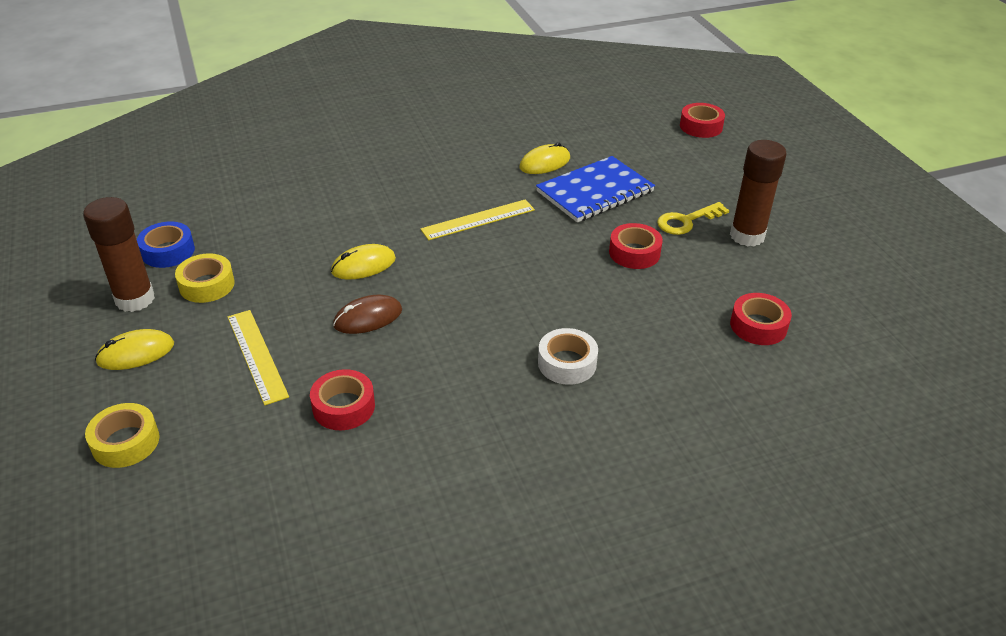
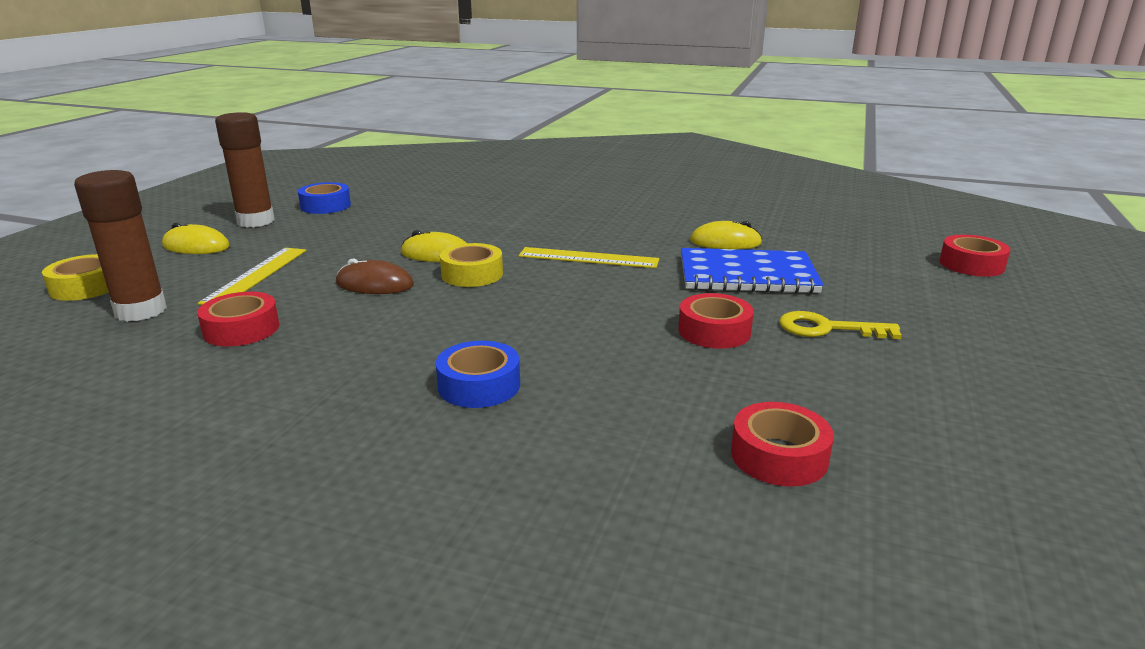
camera: 40 degrees right, 15 degrees down
(207, 285) = (310, 229): yellow tape -> yellow tape (472, 274)
(567, 363) = (479, 385): white tape -> blue tape
(747, 236) = (898, 368): brown glue stick -> brown glue stick (141, 311)

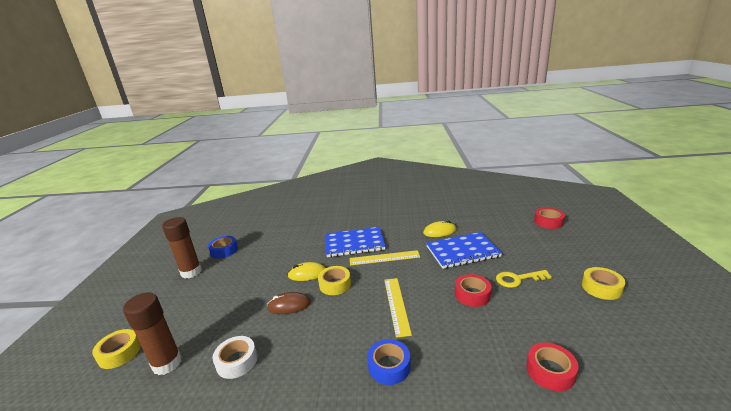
camera: 15 degrees left, 0 degrees up
(196, 246) = (168, 301): yellow mouse -> none
(241, 329) = (237, 361): red tape -> white tape
(256, 275) = (218, 315): yellow ruler -> yellow ruler (396, 305)
(550, 232) = (354, 243): none -> blue notebook
(1003, 372) = (601, 287): none -> yellow tape

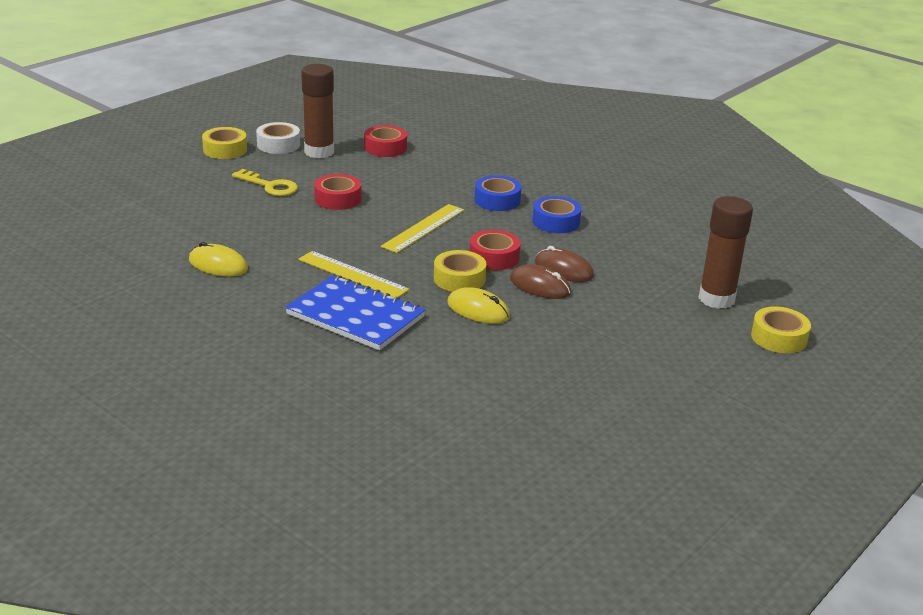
camera: 145 degrees left, 5 degrees up
(191, 272) = (657, 413): brown glue stick -> brown glue stick (319, 152)
(224, 250) = (577, 430): blue tape -> blue tape (556, 222)
(237, 361) = (636, 266): white tape -> white tape (278, 145)
(284, 326) = (563, 269): none -> brown mouse
(462, 251) = (254, 230): blue notebook -> none
(548, 222) = (81, 202): red tape -> red tape (494, 257)

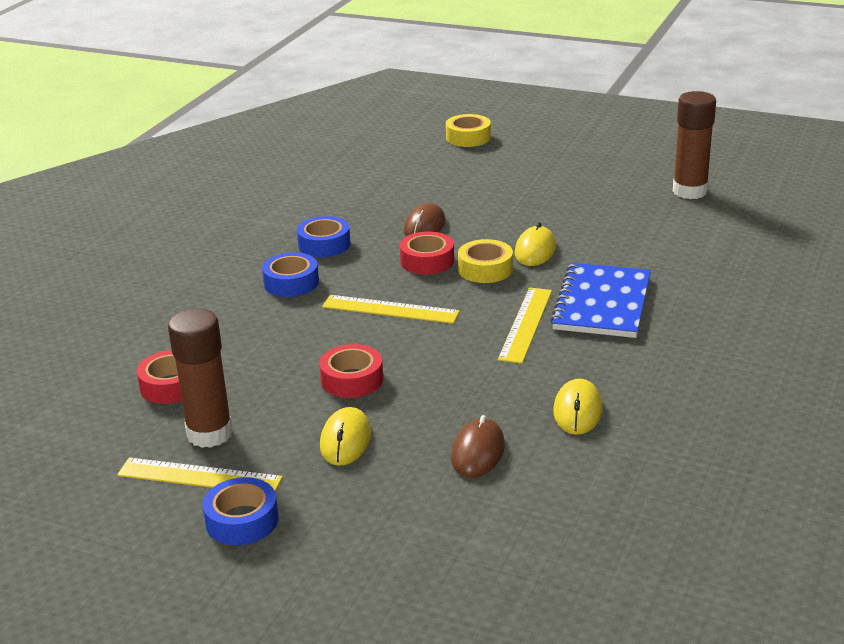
camera: 105 degrees left, 0 degrees up
(225, 150) = (242, 520): yellow tape -> blue tape
(270, 186) = (345, 440): yellow key -> yellow mouse
(278, 145) = (199, 476): white tape -> yellow ruler
(540, 286) = (466, 231): brown mouse -> brown mouse (478, 452)
(716, 299) = (425, 162): brown glue stick -> brown glue stick (690, 191)

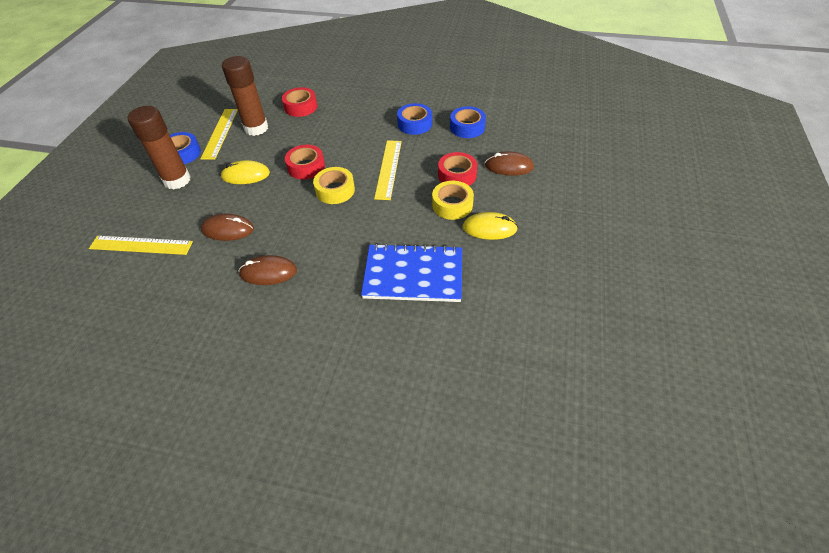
camera: 80 degrees right, 20 degrees up
(468, 137) = (677, 167): yellow tape -> yellow tape (335, 190)
(525, 324) = (377, 234): yellow ruler -> yellow ruler (141, 245)
(577, 410) = (268, 272): yellow mouse -> brown mouse
(690, 191) = (646, 327): brown glue stick -> brown glue stick (177, 180)

